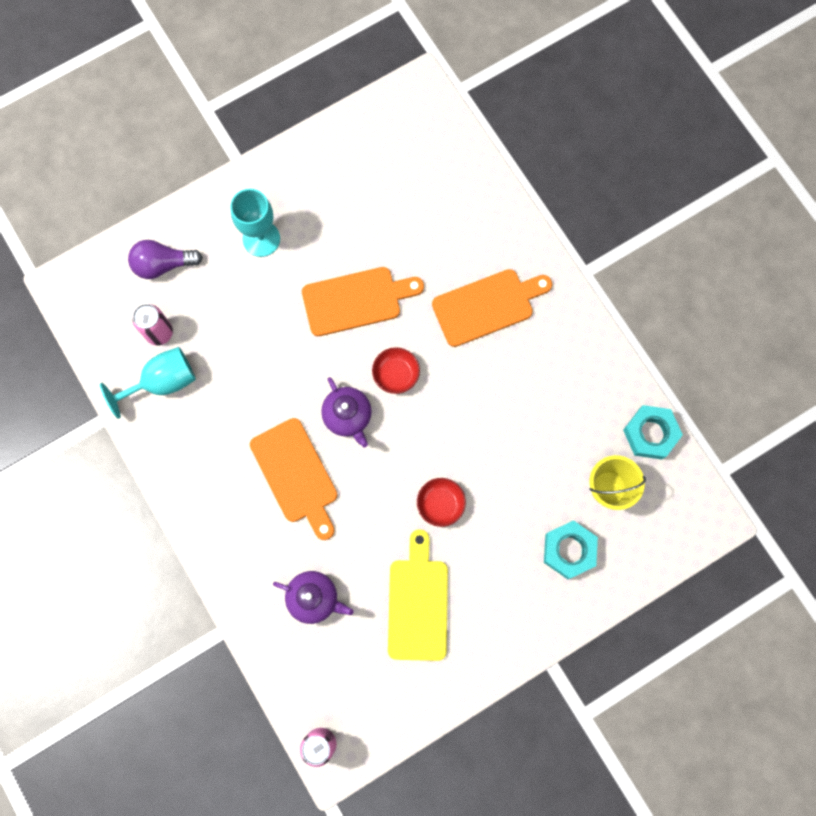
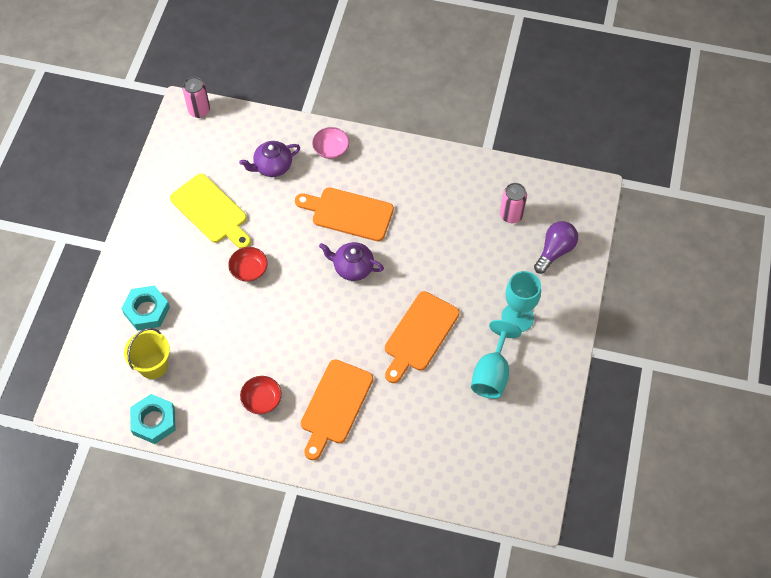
camera: 135 degrees right, 15 degrees down
(162, 382) = (477, 193): turquoise goblet -> turquoise goblet (492, 373)
(240, 563) = (331, 149): none -> pink bowl
(396, 374) = (349, 315): red bowl -> red bowl (262, 399)

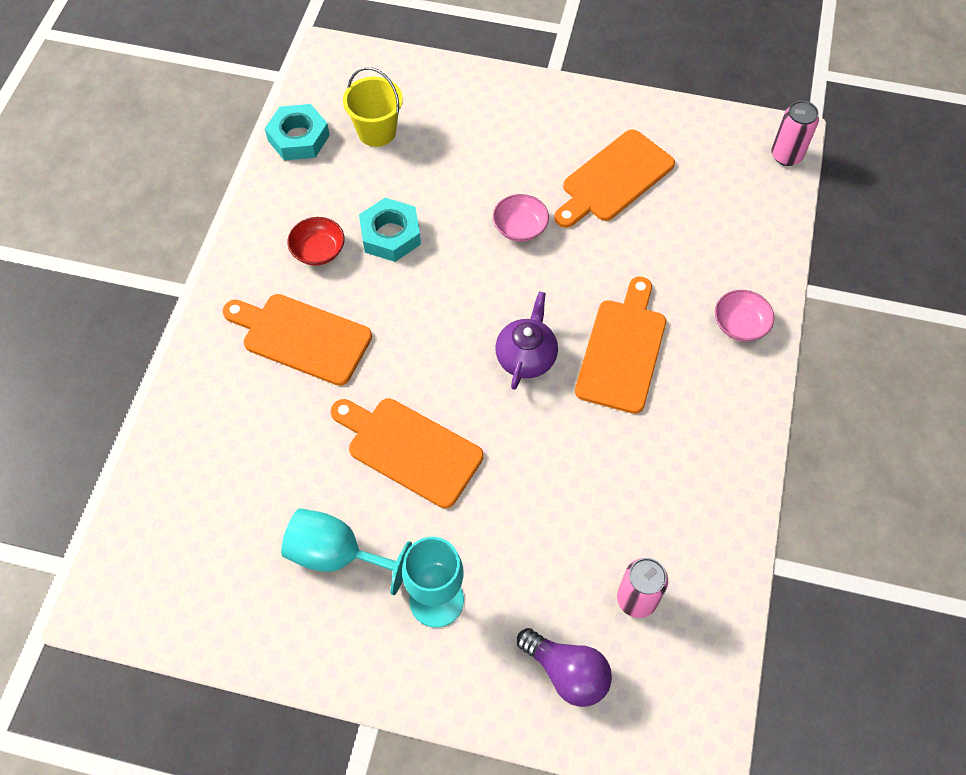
camera: 90 degrees right, 0 degrees up
(146, 310) = (456, 119): turquoise nut -> turquoise nut (390, 235)
(211, 211) = (614, 179): yellow cutting board -> orange cutting board
(249, 270) = (520, 227): red bowl -> pink bowl
(272, 166) = (698, 249): purple teapot -> none

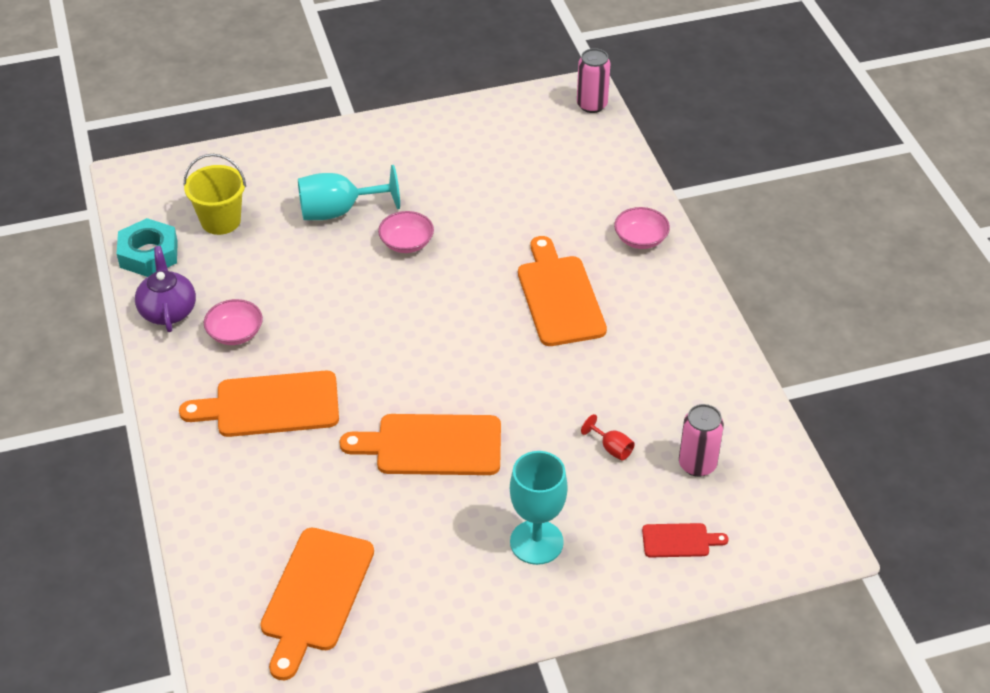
camera: 30 degrees left, 15 degrees down
(318, 250) = (235, 333): red bowl -> pink bowl
(337, 555) = (426, 551): turquoise goblet -> turquoise goblet (338, 211)
(390, 235) = (294, 294): turquoise nut -> none
(526, 357) = (482, 335): purple teapot -> purple teapot (168, 311)
(566, 672) = (679, 540): purple light bulb -> red cutting board
(567, 538) = (611, 448): none -> red goblet
(614, 179) = (462, 176): orange cutting board -> orange cutting board (315, 595)

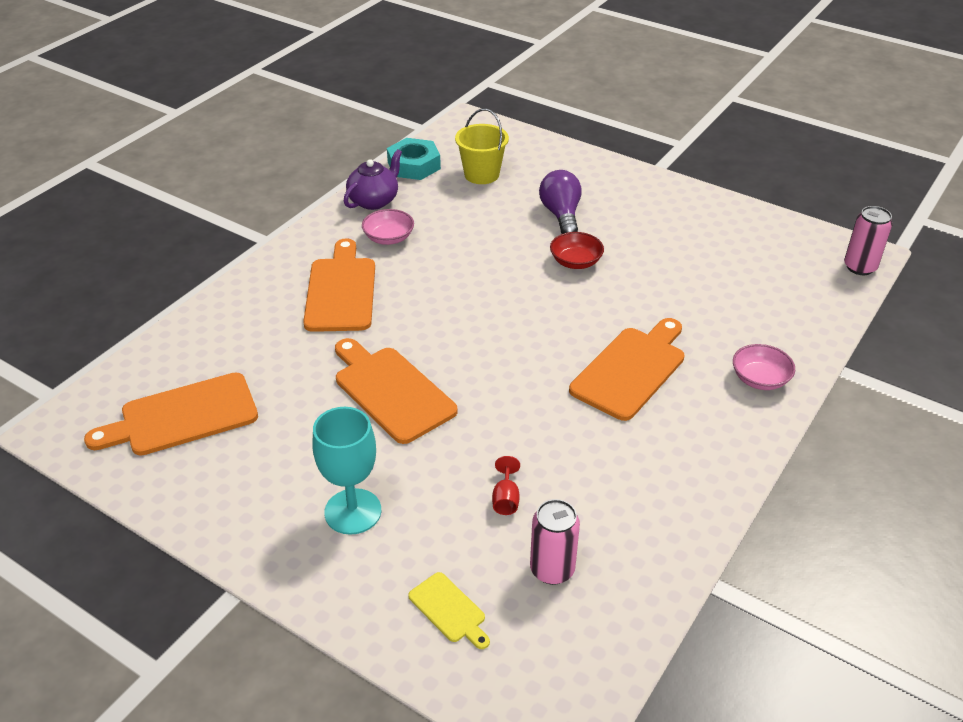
camera: 50 degrees right, 5 degrees down
(270, 405) = (341, 291): orange cutting board -> orange cutting board turned 45 degrees clockwise
(338, 211) = (561, 215): turquoise goblet -> purple light bulb
(406, 243) = (575, 262): pink bowl -> red bowl
(679, 540) = (449, 610): red cutting board -> yellow cutting board

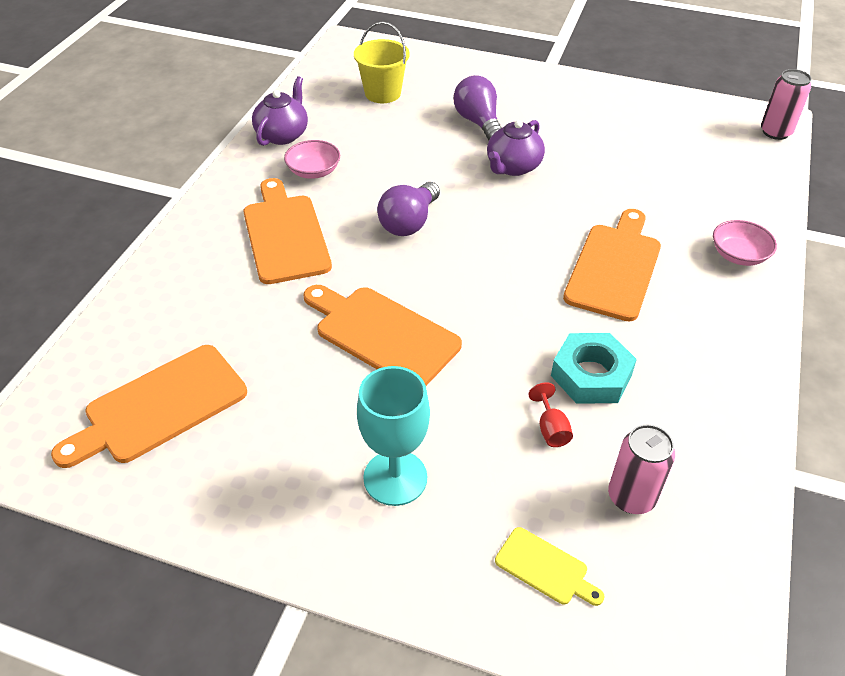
camera: 15 degrees left, 5 degrees up
(413, 165) = (309, 93): turquoise nut -> turquoise nut (591, 375)
(456, 297) = (409, 222): none -> purple light bulb
(575, 262) = (513, 167): red bowl -> purple teapot

